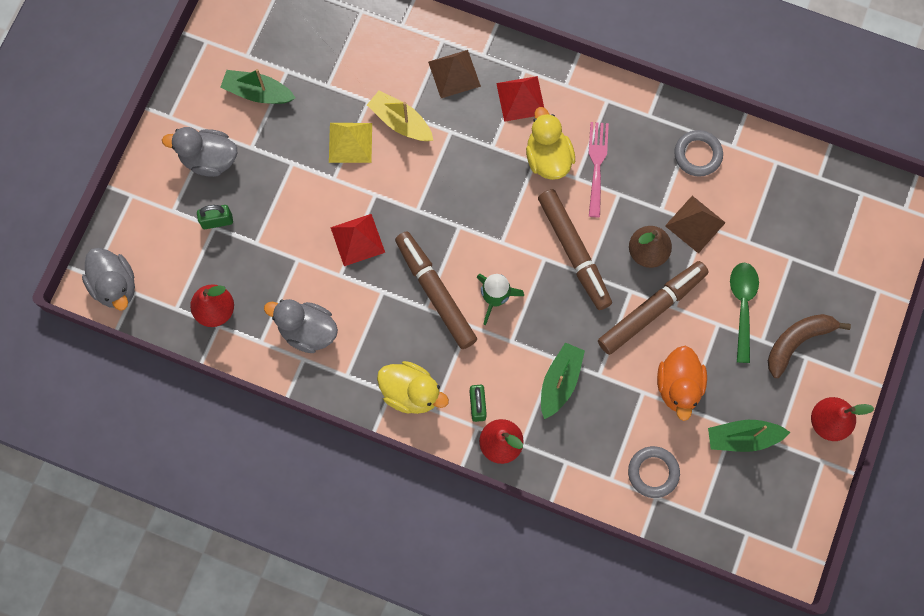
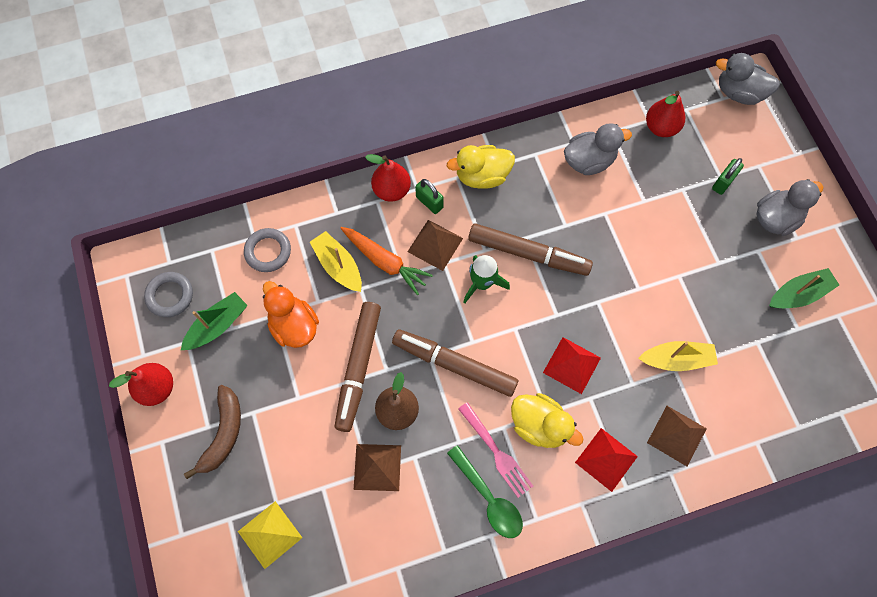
camera: 140 degrees right, 5 degrees down
(350, 142) = (695, 312): yellow pyramid -> yellow pyramid (269, 534)
(357, 239) = (618, 246): red pyramid -> red pyramid (572, 365)
(505, 363) = (435, 245): none -> brown pyramid
(560, 382) = (385, 262): green boat -> orange carrot
(602, 410) = (338, 266): none -> yellow boat
(697, 155) = (421, 533): grey ring -> grey ring (170, 296)
(742, 306) = (288, 428): green spoon -> green spoon (489, 498)

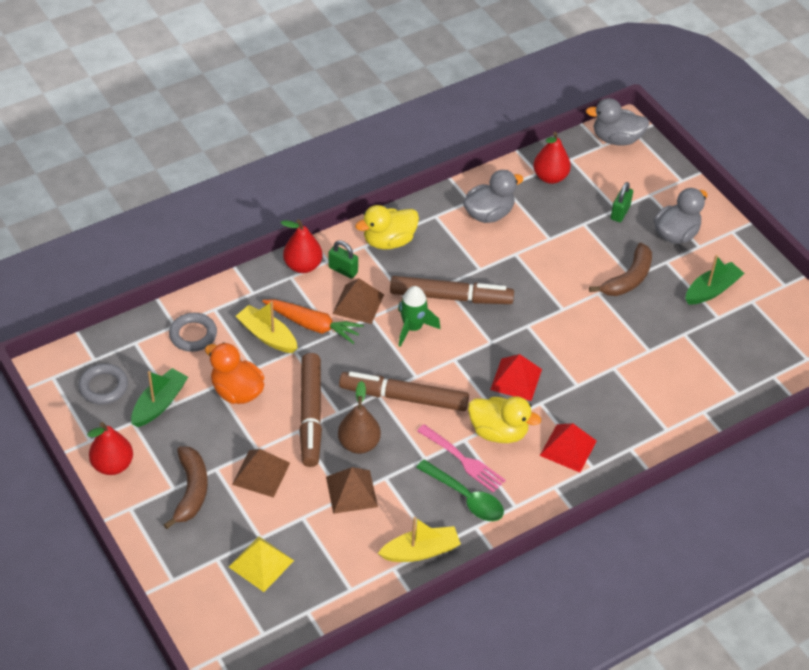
camera: 15 degrees left, 20 degrees down
(676, 359) = (613, 359): yellow boat -> yellow boat (420, 551)
(676, 435) = (628, 418): brown pyramid -> brown pyramid (261, 473)
(714, 264) = (628, 279): none -> brown banana

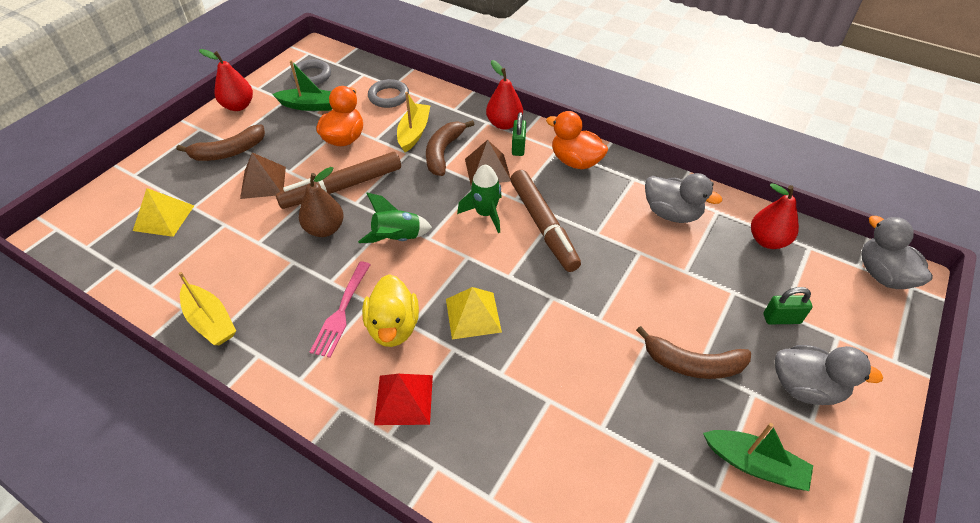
camera: 65 degrees right, 0 degrees up
(312, 325) = (443, 152): orange carrot -> brown banana
(351, 491) = (266, 245): brown pyramid -> none
(389, 241) = (575, 161): yellow duck -> orange duck
(403, 397) = (397, 238): brown marker -> green rocket
(466, 497) = (293, 332): green spoon -> none
(516, 379) = (473, 315): red pyramid -> yellow pyramid

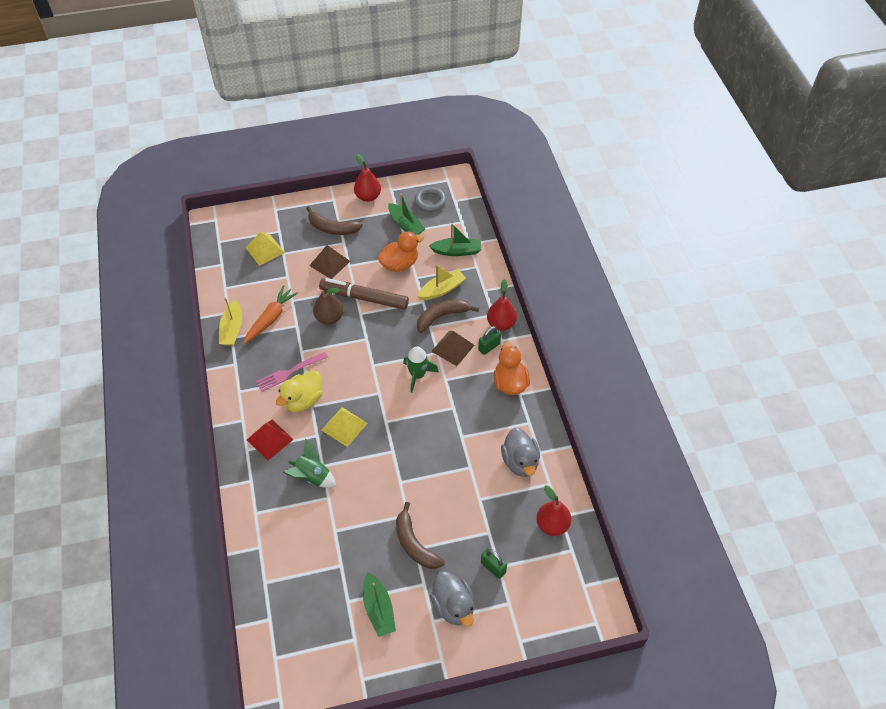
camera: 45 degrees right, 5 degrees up
(251, 276) = (270, 318): none -> orange carrot
(388, 97) = (457, 251): grey ring -> green boat
(397, 238) = (357, 353): green rocket -> green rocket (312, 477)
(543, 225) = (439, 408): brown marker -> none
(882, 275) = (589, 602): grey duck -> none

